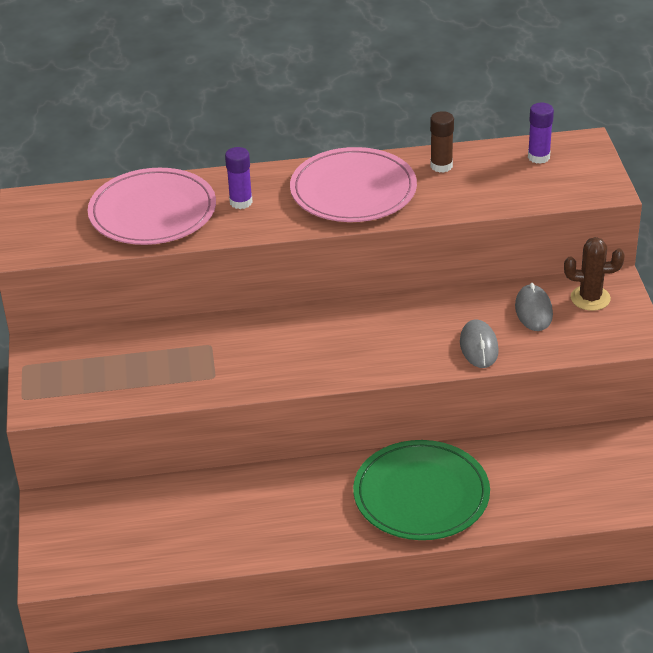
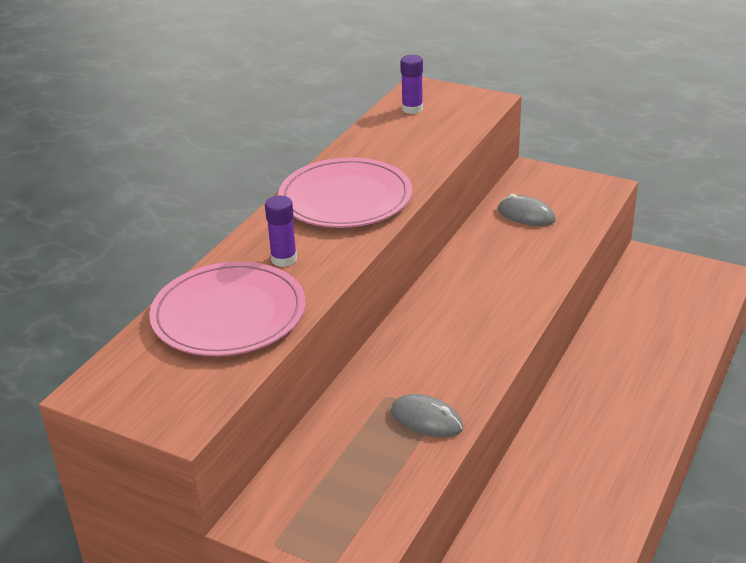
camera: 55 degrees left, 5 degrees down
(421, 494) = (623, 390): green plate -> none
(441, 166) = (367, 149): brown glue stick -> none
(479, 346) = (544, 255): grey mouse -> grey mouse (426, 419)
(590, 298) = (538, 187): brown cactus -> none

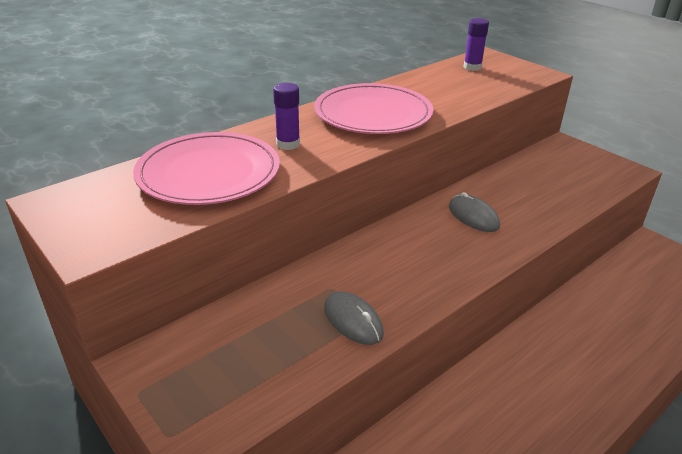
camera: 20 degrees right, 0 degrees up
(526, 215) = (543, 175): grey mouse -> grey mouse (473, 216)

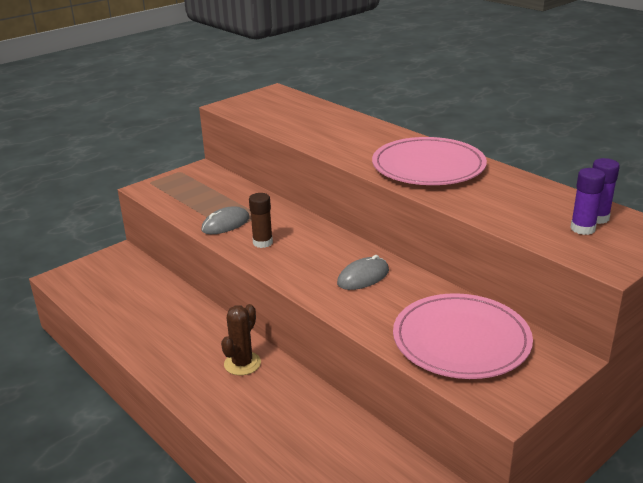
camera: 90 degrees right, 5 degrees down
(209, 173) = (310, 121): pink plate -> pink plate (461, 340)
(288, 144) = (358, 139): purple glue stick -> purple glue stick (582, 228)
(405, 284) = (262, 242): none -> brown glue stick
(530, 364) = (242, 363): none -> brown cactus

